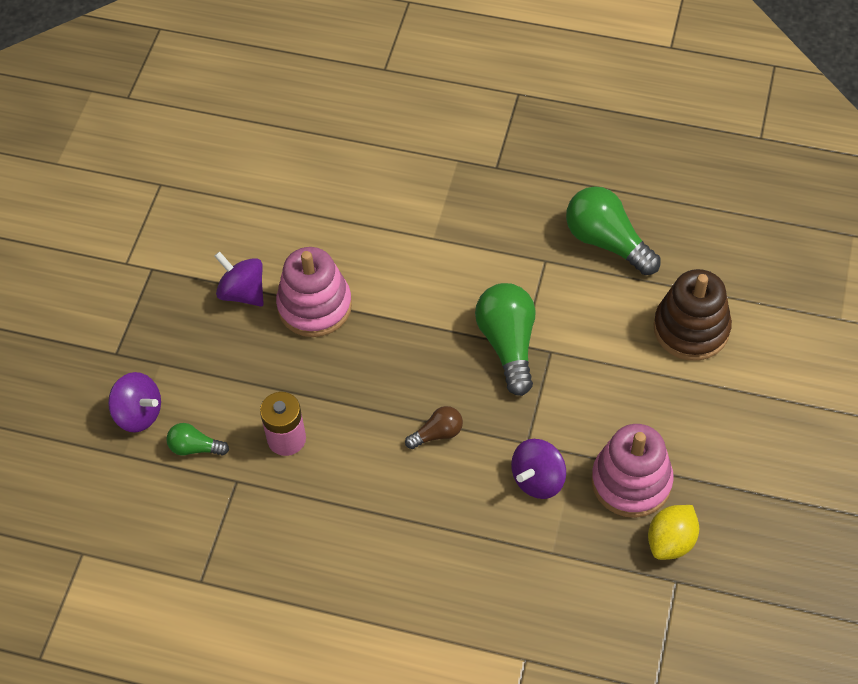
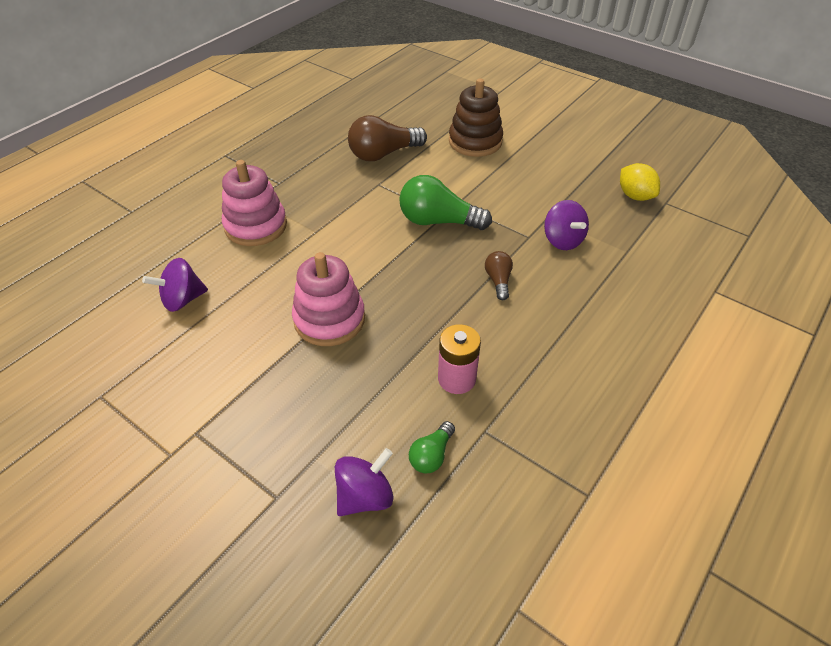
camera: 70 degrees left, 10 degrees down
(242, 292) = (279, 366): purple spinning top -> purple spinning top (182, 300)
(607, 242) = (383, 154): green light bulb -> brown light bulb
(631, 482) = (582, 199): pink stacking toy -> pink stacking toy (256, 226)

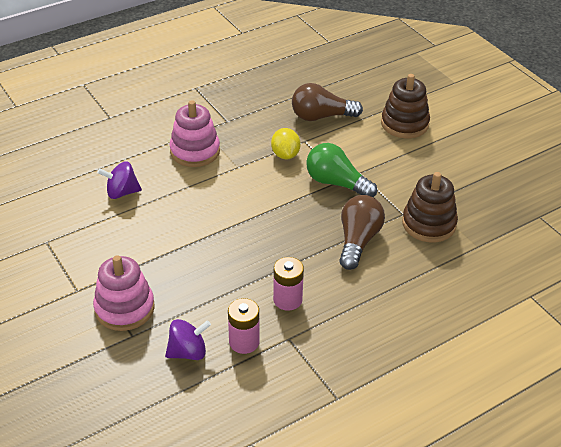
camera: 20 degrees right, 5 degrees down
(329, 319) = (217, 234): pink stacking toy -> pink stacking toy (124, 308)
(431, 455) = (244, 342): green light bulb -> pink battery
(498, 281) = (358, 241): brown light bulb -> brown light bulb, size x1.91
(562, 240) = (429, 224): purple spinning top -> brown stacking toy
(635, 196) = (515, 204): yellow lemon -> yellow lemon (285, 154)

